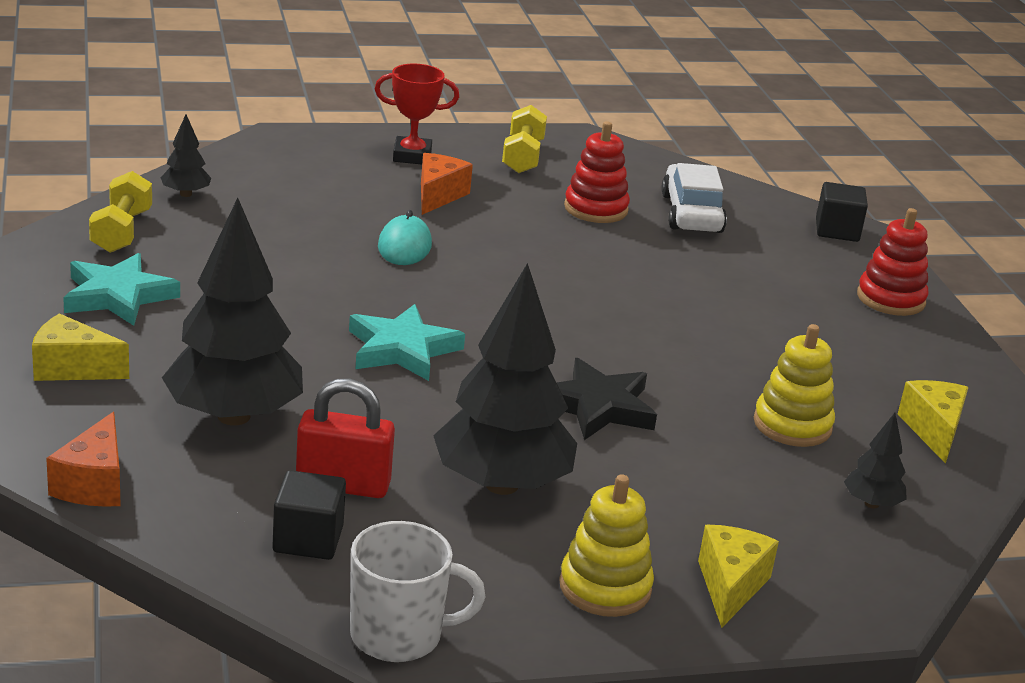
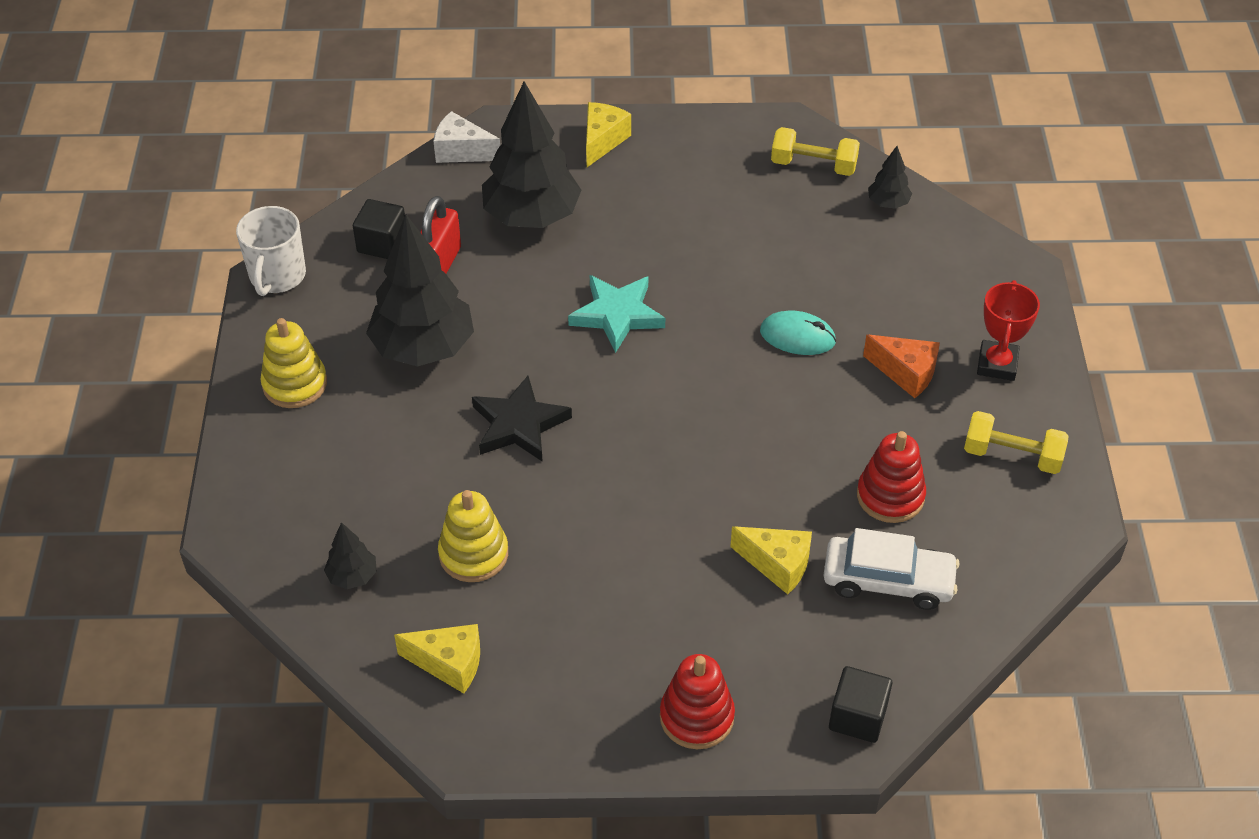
camera: 105 degrees right, 20 degrees up
(93, 484) = (462, 151): orange cheese -> white cheese
(118, 296) = (706, 163): turquoise star -> none
(730, 586) = (277, 455): yellow cheese -> yellow cheese (777, 565)

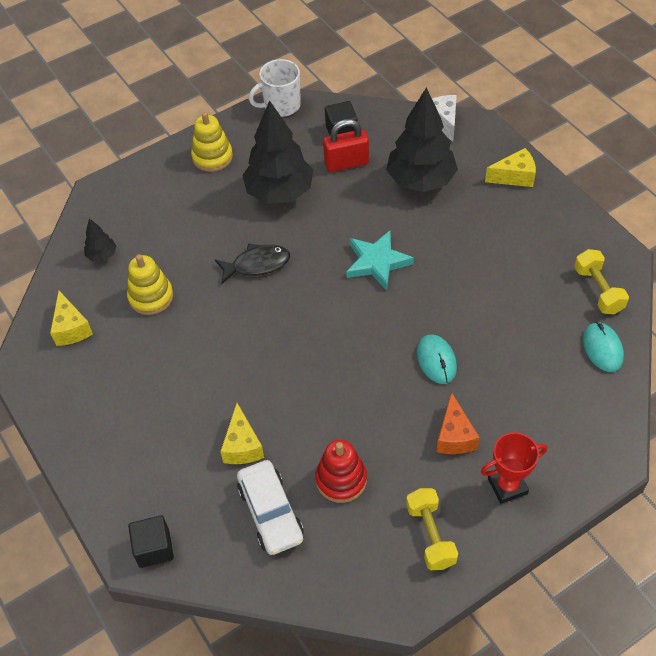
camera: 60 degrees right, 5 degrees up
(519, 424) = (257, 264): black star -> black fish
(696, 717) = (104, 463): red stacking toy -> none
(888, 203) = (602, 348): black tree -> turquoise mouse

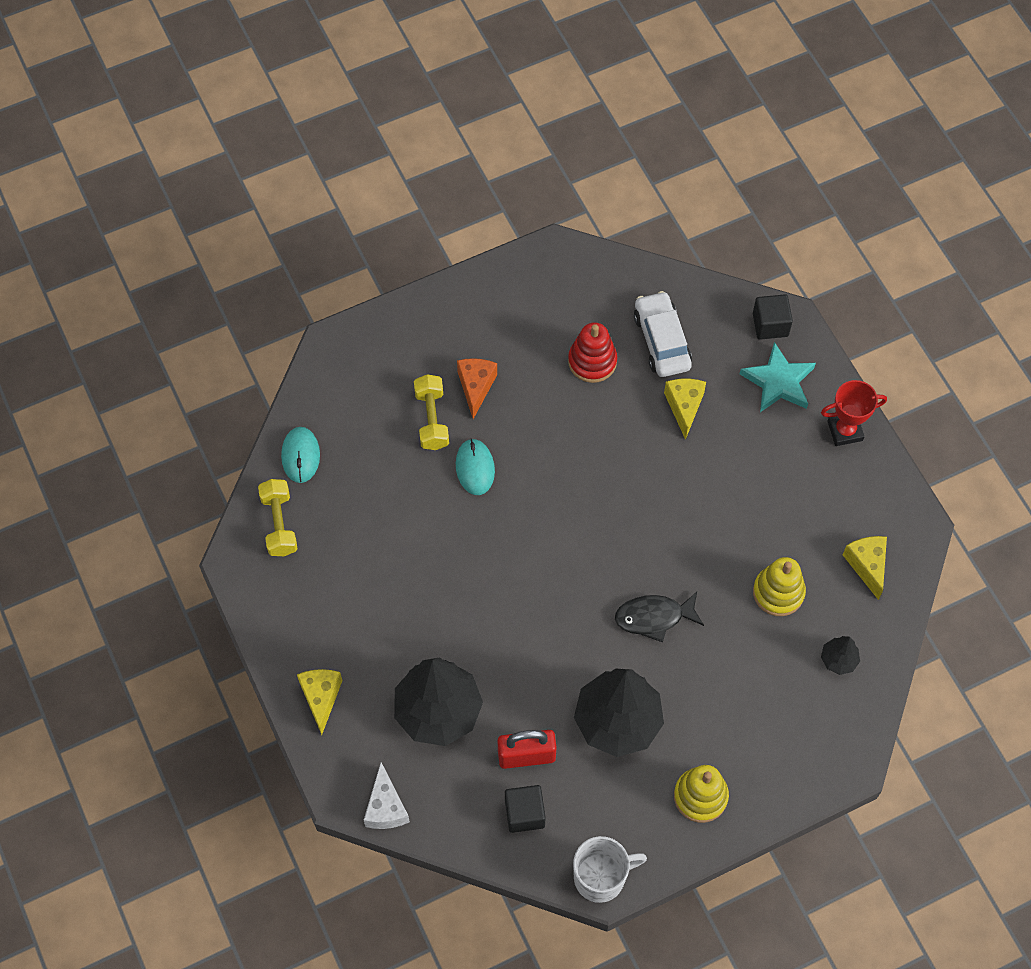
camera: 175 degrees left, 10 degrees up
(377, 262) = (514, 598): turquoise star -> turquoise star (778, 382)
(430, 535) = (519, 302): yellow dumbbell -> yellow dumbbell (432, 419)
(507, 486) = (439, 334): red trophy -> red trophy (845, 431)
(514, 177) = (321, 698): yellow cheese -> yellow cheese turned 90 degrees clockwise

